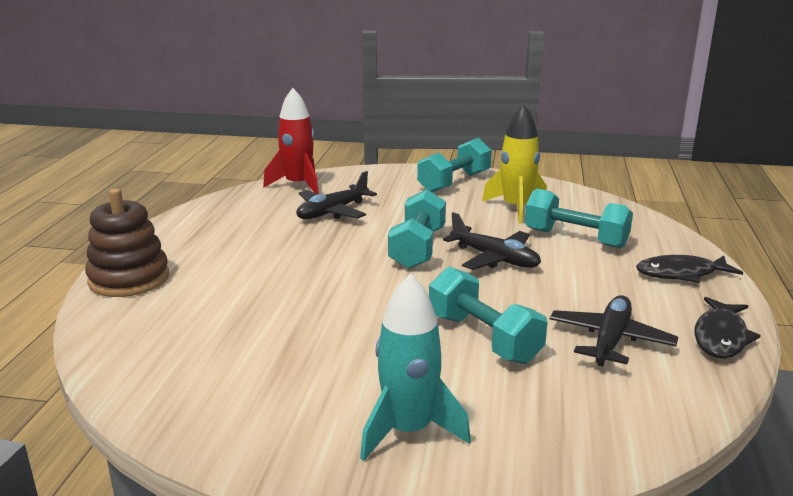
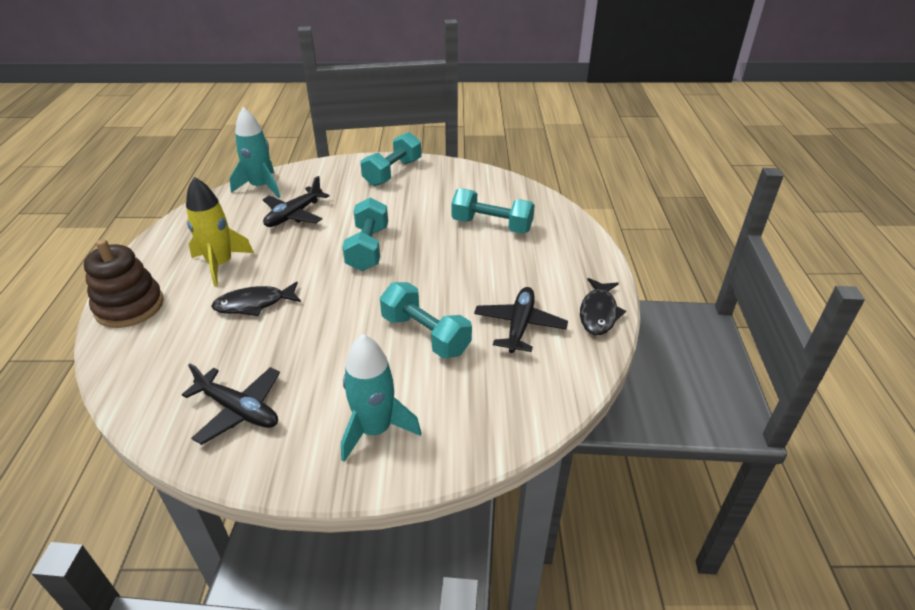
camera: 10 degrees left, 15 degrees up
(298, 185) = (261, 187): red rocket -> turquoise rocket
(494, 258) = (430, 253): black plane -> black plane (239, 410)
(516, 208) = (444, 197): yellow rocket -> yellow rocket (220, 265)
(681, 274) = (571, 254): black fish -> black fish (254, 304)

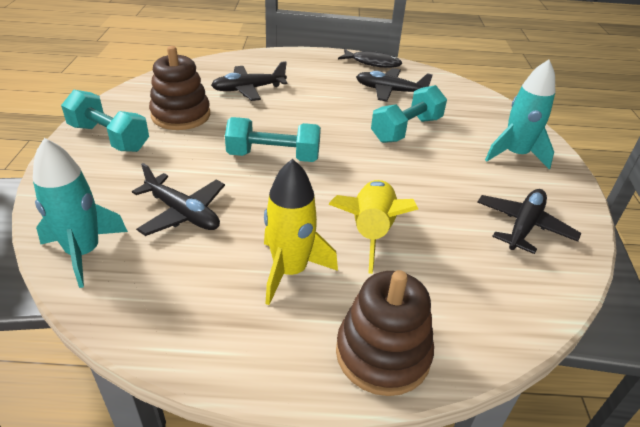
camera: 90 degrees left, 0 degrees up
(254, 304) = (371, 231): black fish -> yellow rocket
(432, 197) = (181, 115): none -> brown stacking toy
(492, 225) = (248, 89): turquoise dumbbell -> black plane

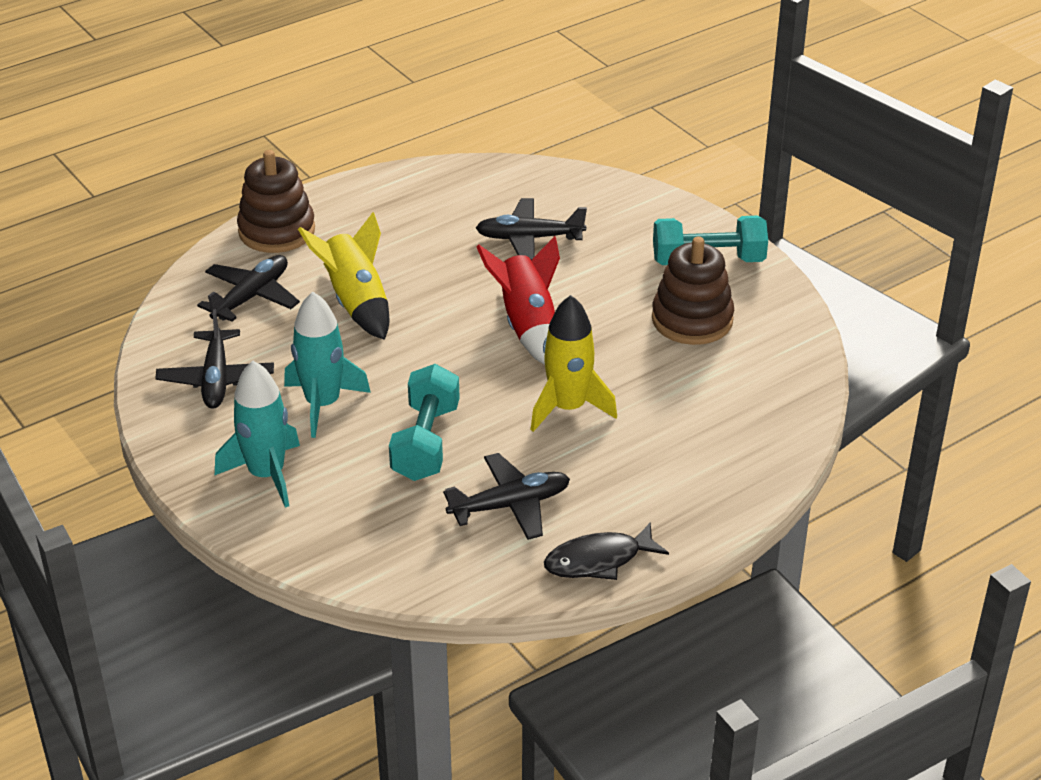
camera: 145 degrees right, 0 degrees up
(84, 252) = (554, 183): turquoise rocket -> turquoise rocket (323, 404)
(248, 89) = (684, 398): black plane -> black plane (251, 297)
(273, 156) = (528, 326): turquoise dumbbell -> red rocket
(290, 271) = (391, 244): yellow rocket -> yellow rocket (568, 408)

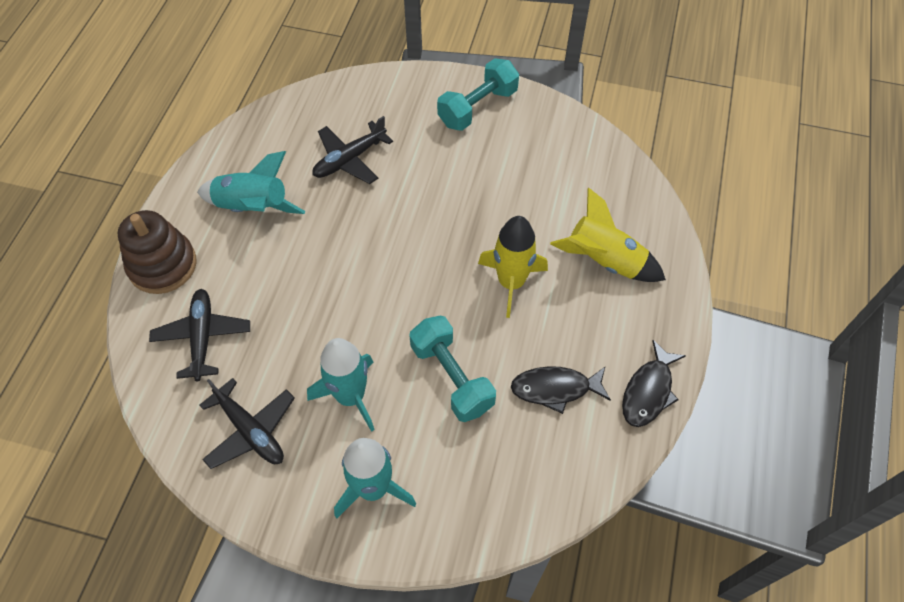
camera: 40 degrees left, 20 degrees up
(356, 302) = (285, 291): yellow rocket -> yellow rocket (604, 261)
(398, 230) = (253, 208): none -> turquoise rocket
(510, 505) = (555, 388): black plane -> black fish
(528, 326) = (420, 233): red rocket -> none
(692, 320) = (514, 161): brown stacking toy -> none

